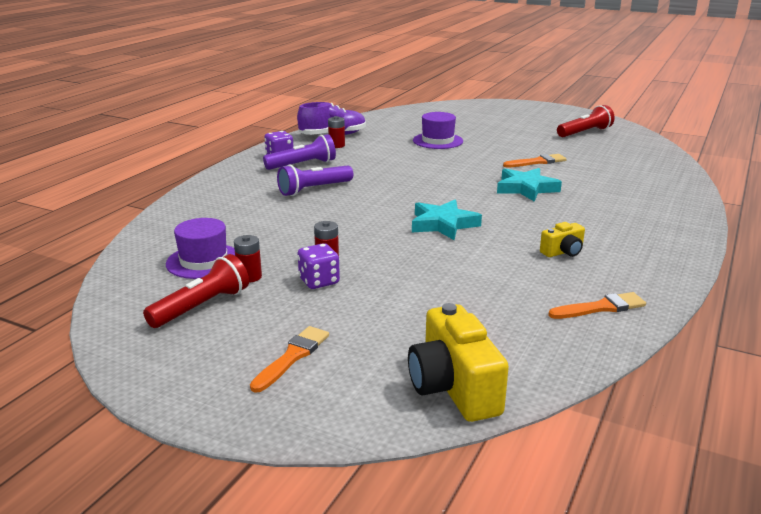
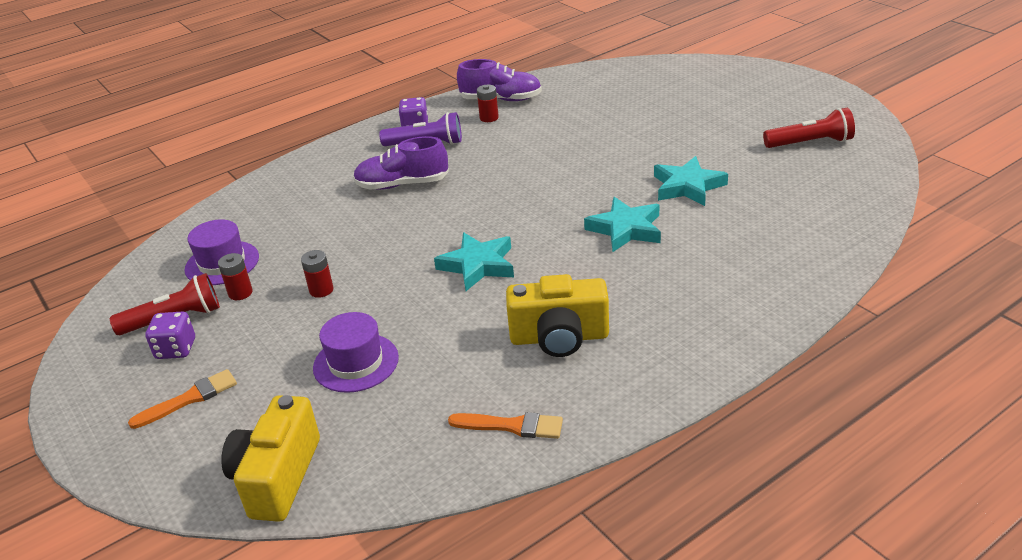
camera: 30 degrees right, 10 degrees up
(314, 189) = (402, 184): purple flashlight -> purple shoe
(319, 281) = (290, 314): purple dice -> purple dice (176, 349)
(437, 141) = (607, 128): purple hat -> purple hat (356, 363)
(537, 162) = (688, 186): orange brush -> turquoise star
(563, 252) = (559, 337): yellow camera -> yellow camera, size x1.88

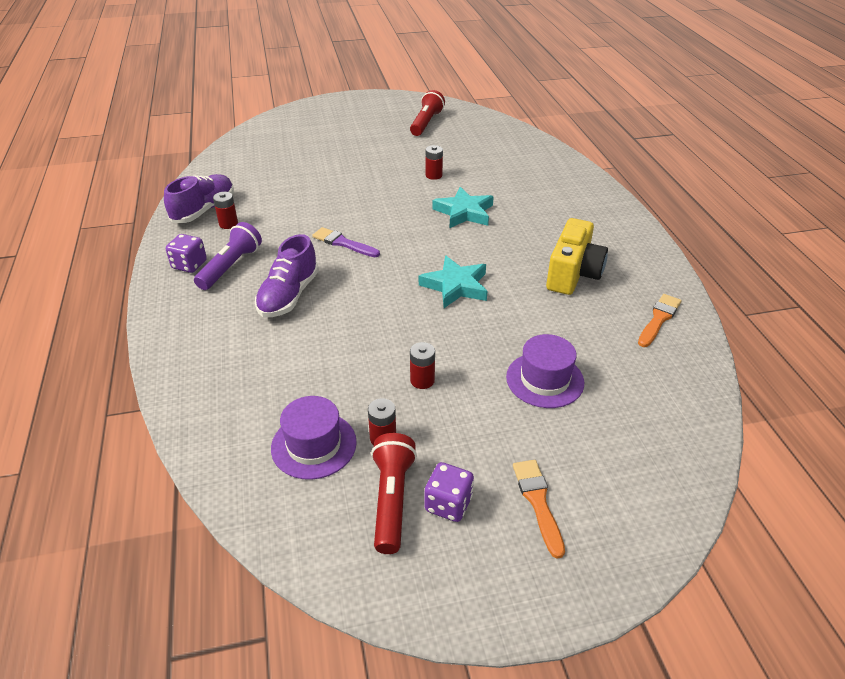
camera: 70 degrees left, 5 degrees up
(277, 477) = (672, 454): yellow camera -> none
(504, 181) = (343, 243): none -> purple brush
(688, 186) = (433, 175): turquoise star -> red battery

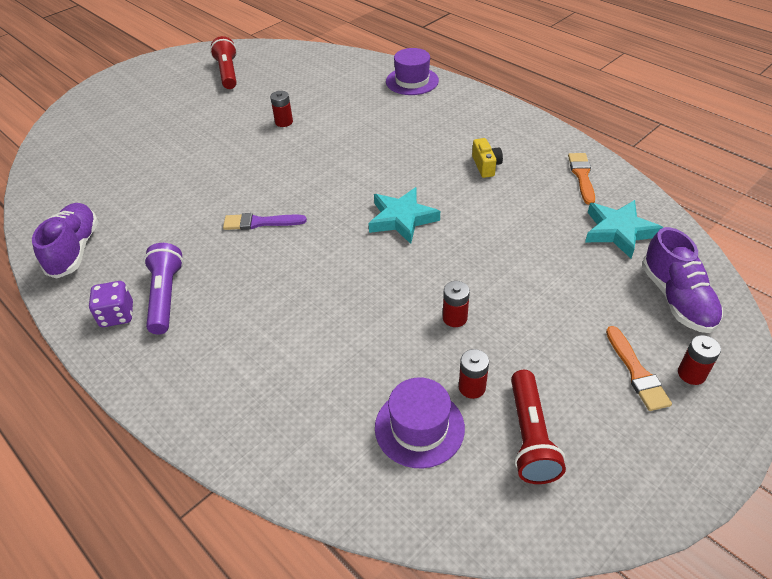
camera: 30 degrees left, 5 degrees up
(228, 224) = (118, 253): red battery -> red battery (691, 374)
(288, 296) = (256, 298): purple shoe -> purple shoe (676, 299)
(392, 499) = (530, 436): red flashlight -> red flashlight turned 150 degrees counterclockwise
(448, 504) = (576, 413): purple dice -> none
(464, 212) = (345, 147): turquoise star -> turquoise star (619, 231)
(538, 502) = (636, 372): orange brush -> orange brush turned 150 degrees counterclockwise
(545, 380) = (548, 267): purple hat -> purple hat (412, 81)
(573, 274) = (486, 166): yellow camera -> yellow camera, size x0.53

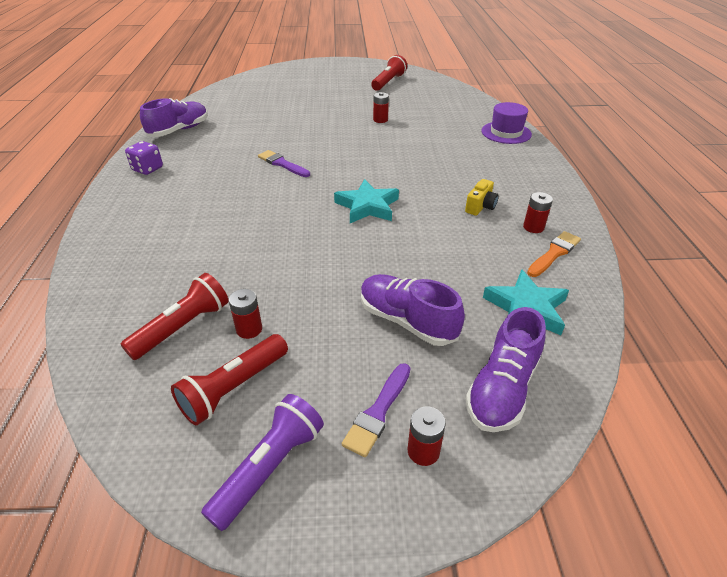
camera: 40 degrees right, 5 degrees down
(166, 296) = (180, 173): purple flashlight -> purple flashlight (269, 467)
(419, 427) = (183, 327): purple hat -> red flashlight
(454, 318) = (306, 282): red battery -> red battery (533, 227)
(564, 295) = (407, 321): none -> purple shoe
(636, 372) = (378, 412): orange brush -> purple brush

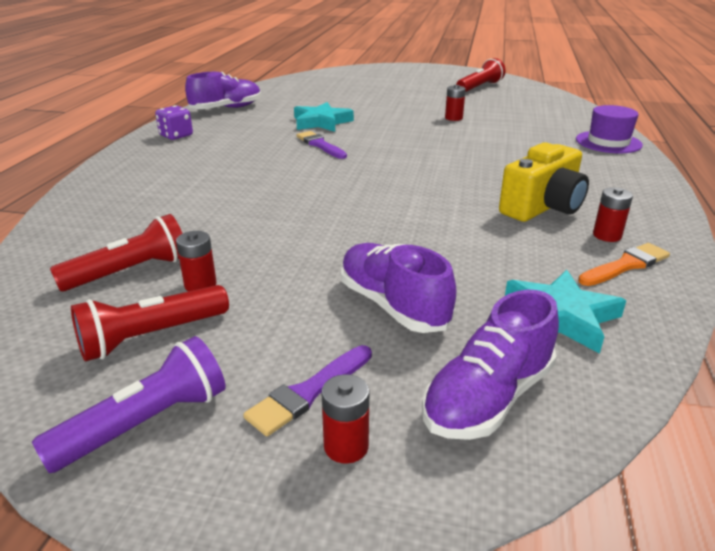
camera: 15 degrees right, 10 degrees down
(367, 206) = (399, 191): turquoise star -> turquoise star (321, 122)
(480, 206) = (543, 207): yellow camera -> yellow camera, size x1.88

